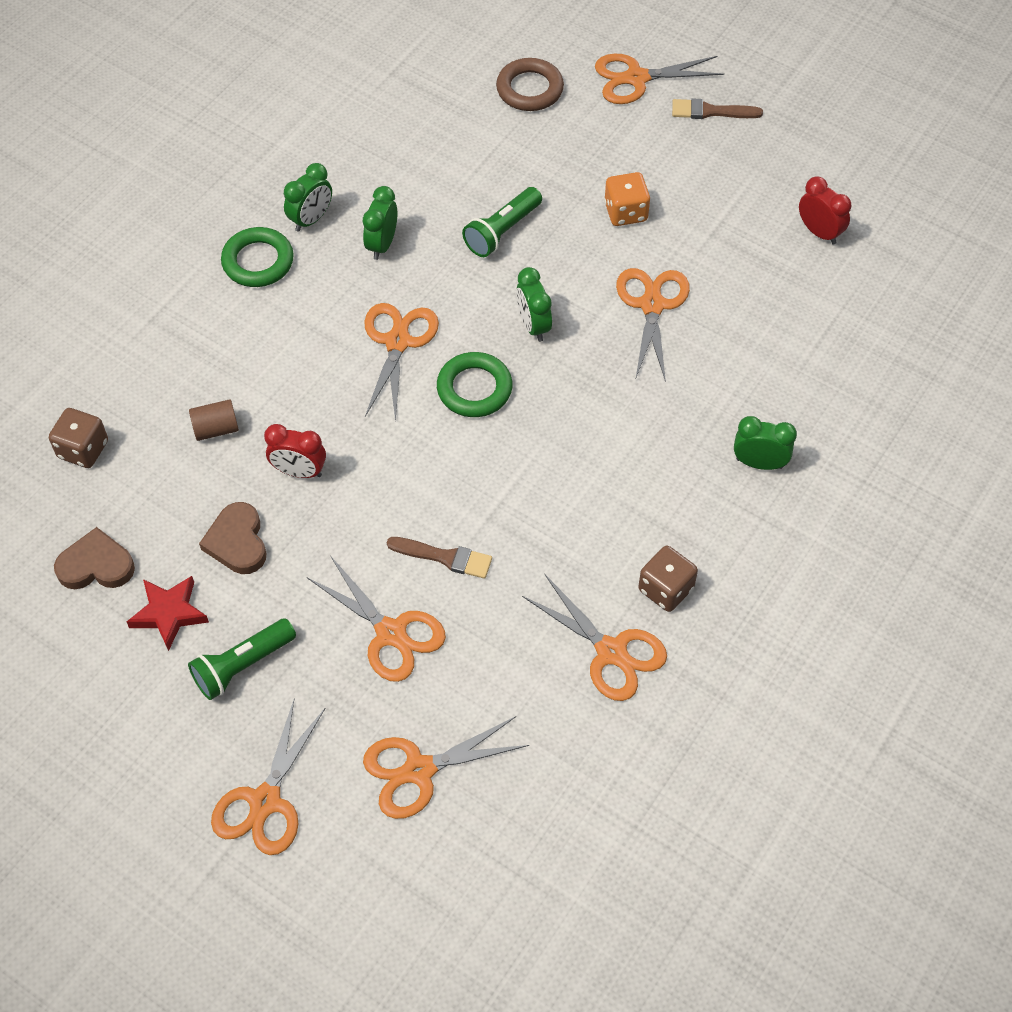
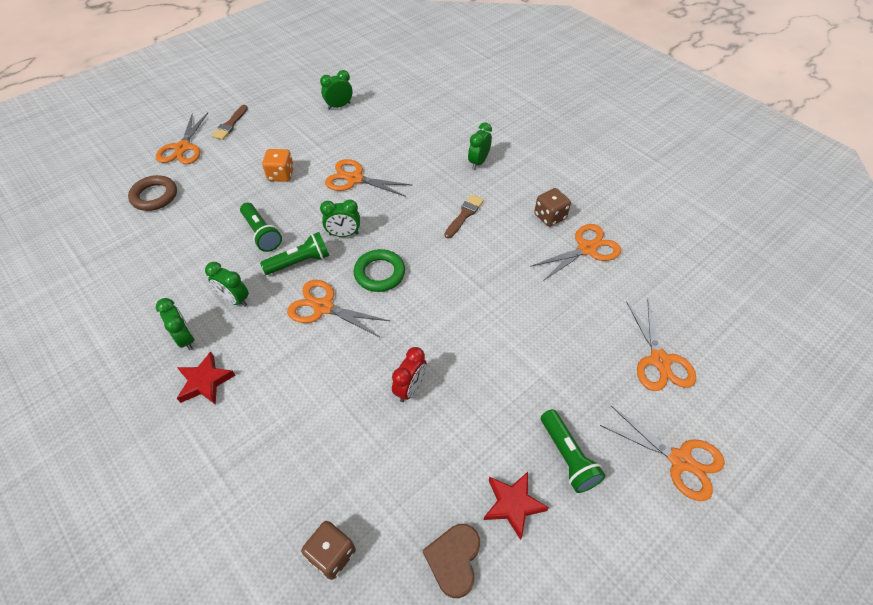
camera: 75 degrees left, 5 degrees down
(216, 429) = (351, 440): brown cylinder -> none
(237, 542) = (460, 442): brown heart -> none
(258, 261) = (205, 381): green ring -> red star
(391, 633) = (556, 356): orange scissors -> none
(445, 557) = (504, 315): brown brush -> brown brush (464, 215)
(466, 291) = (300, 262): none -> green flashlight
(819, 232) = (339, 106): red clock -> green clock

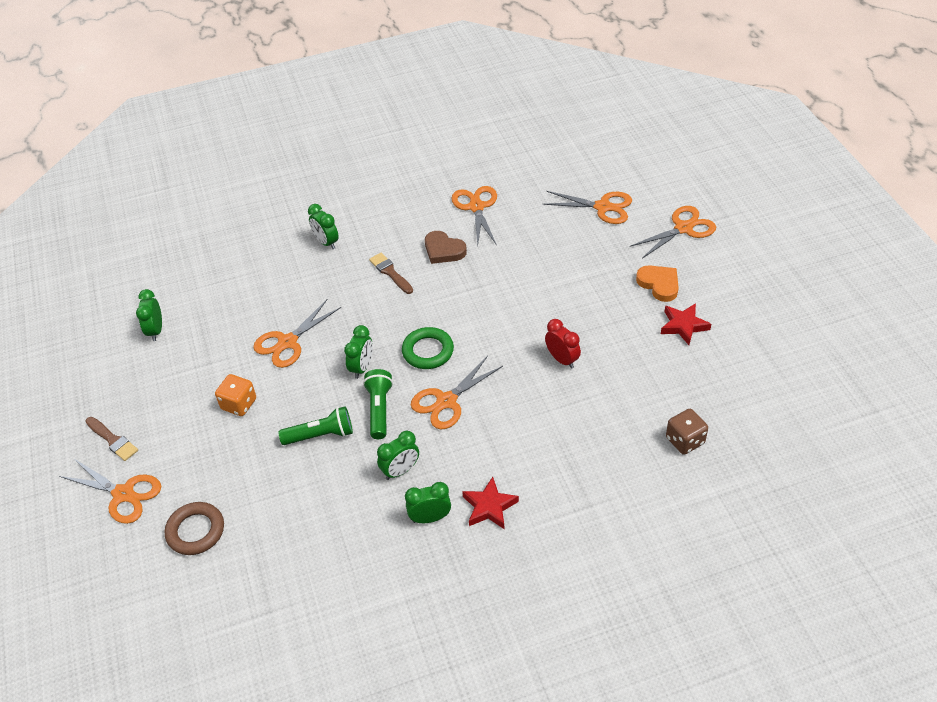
camera: 65 degrees left, 5 degrees down
(454, 560) = (712, 370): brown heart -> brown heart (443, 250)
(550, 216) = (427, 217): brown dice -> none
(568, 457) = (659, 284): green flashlight -> orange heart

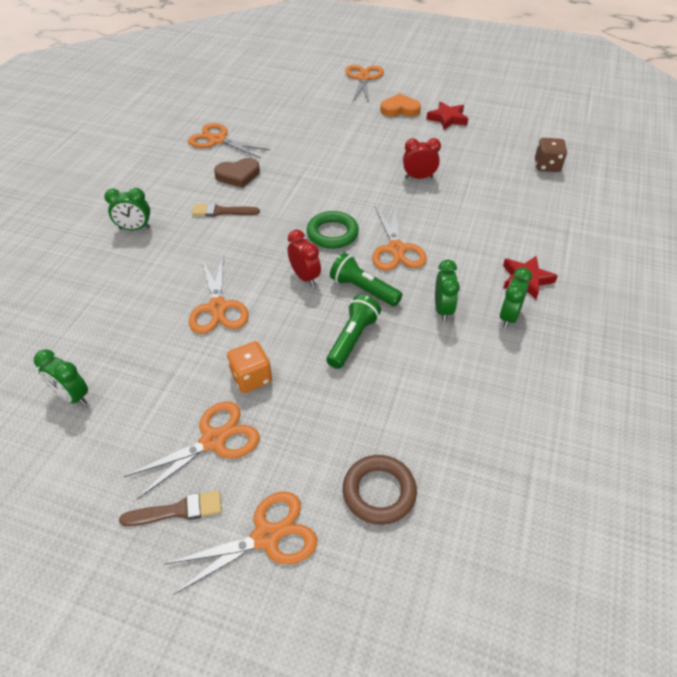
camera: 55 degrees left, 0 degrees up
(362, 367) = (305, 277): green clock -> red clock
(603, 207) = (300, 94): orange scissors -> orange scissors (213, 440)

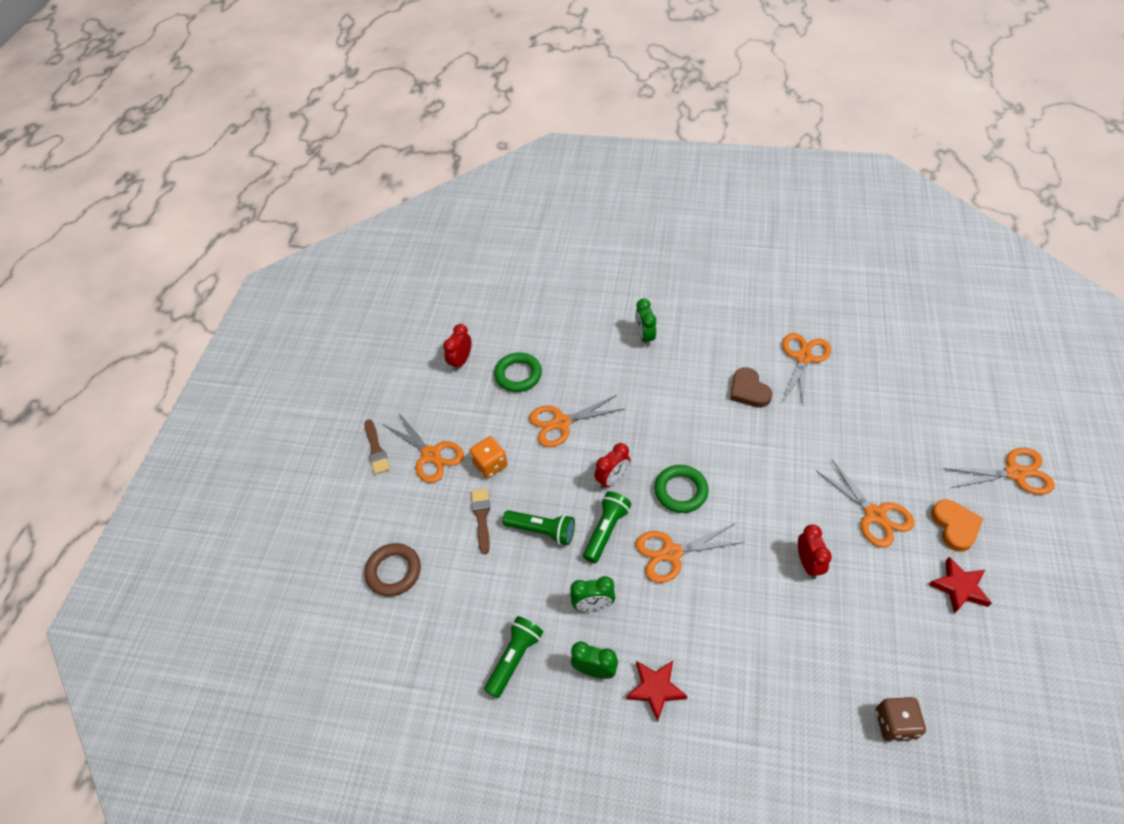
camera: 85 degrees right, 5 degrees up
(72, 396) = (461, 361): green clock -> red clock
(128, 338) = (518, 375): none -> green ring
(222, 211) = (687, 392): brown brush -> brown brush (481, 517)
(266, 537) = (358, 505): orange scissors -> orange scissors (875, 515)
(497, 377) = (514, 658): none -> green flashlight

